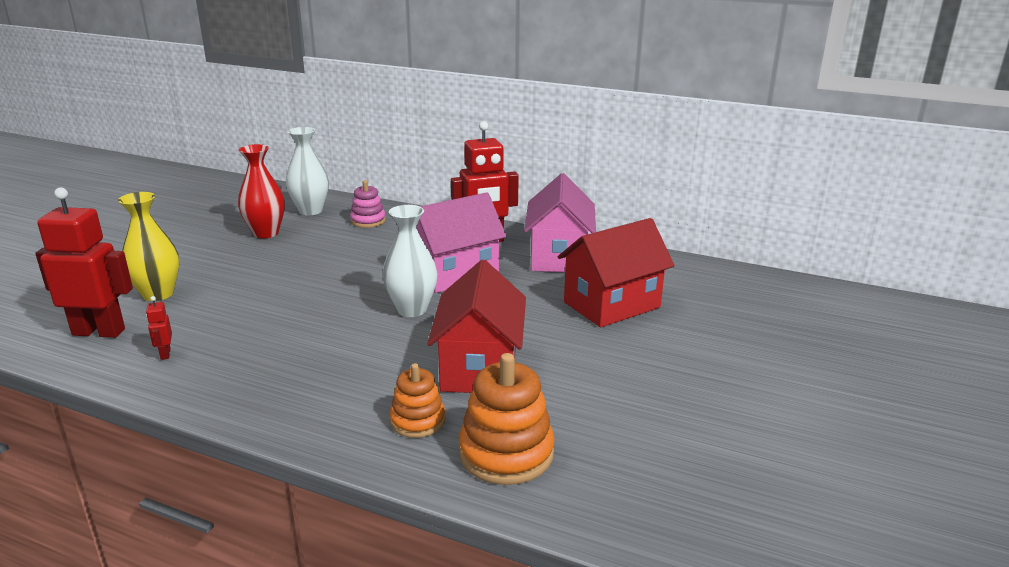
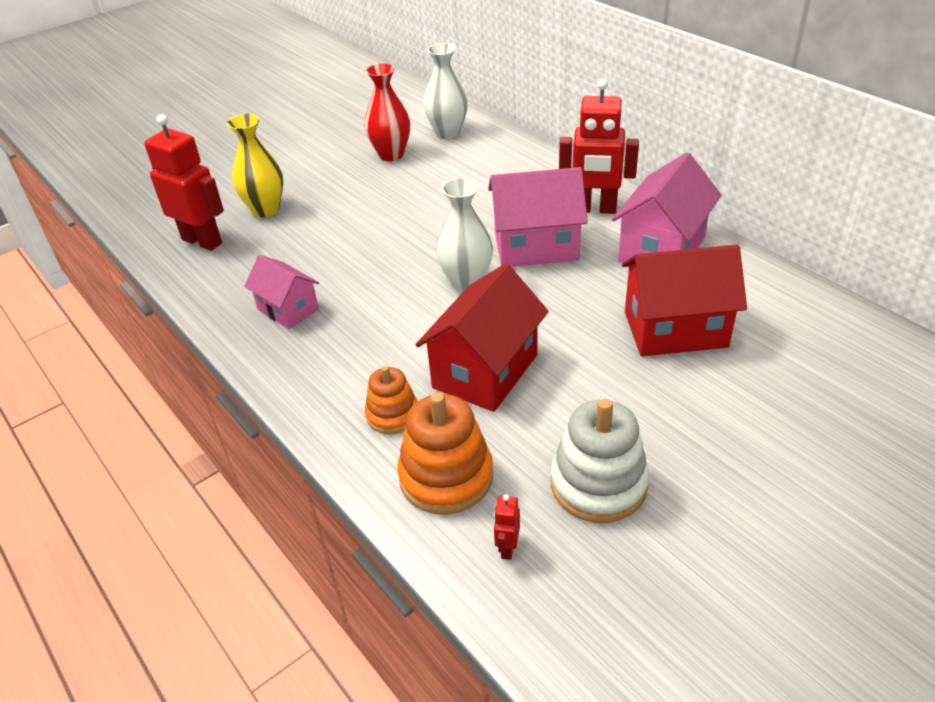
camera: 30 degrees right, 15 degrees up
(165, 354) = (237, 279): red robot -> red robot (507, 548)
(243, 366) = (288, 309): none -> pink house
(368, 221) = (494, 157): pink stacking toy -> none
(639, 420) = (598, 484): none -> white stacking toy

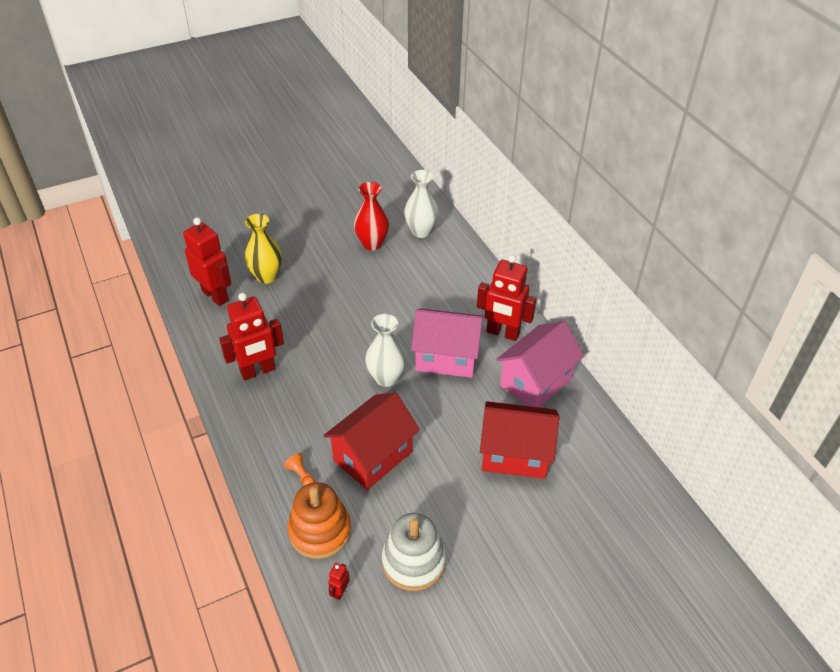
camera: 10 degrees right, 5 degrees up
(288, 309) = (258, 371): pink house -> red robot
(392, 414) = (301, 475): orange stacking toy -> orange pawn

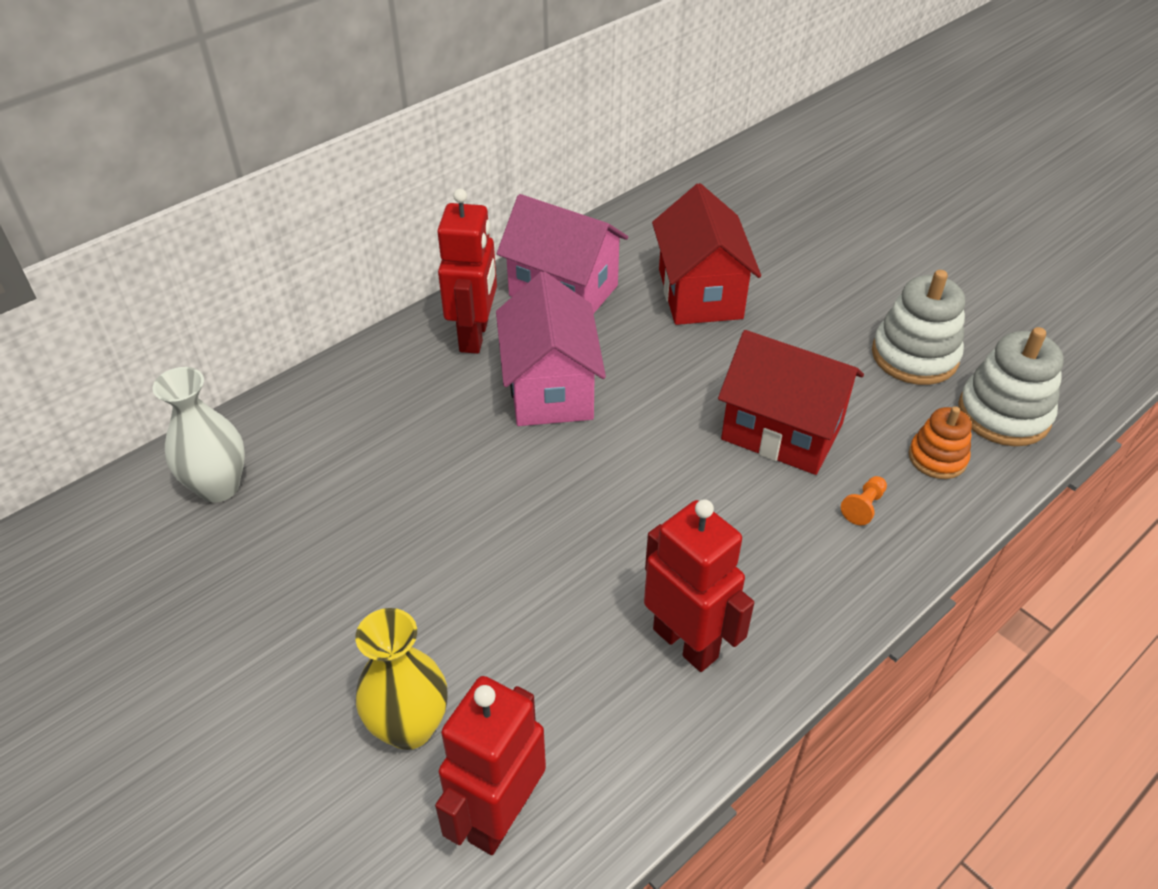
camera: 105 degrees left, 0 degrees up
(320, 531) = (937, 458): orange stacking toy -> orange stacking toy, size x0.61
(340, 591) = (1003, 414): red robot -> white stacking toy
(372, 244) = (268, 558): red vase -> none
(386, 378) = (623, 451): white vase -> none

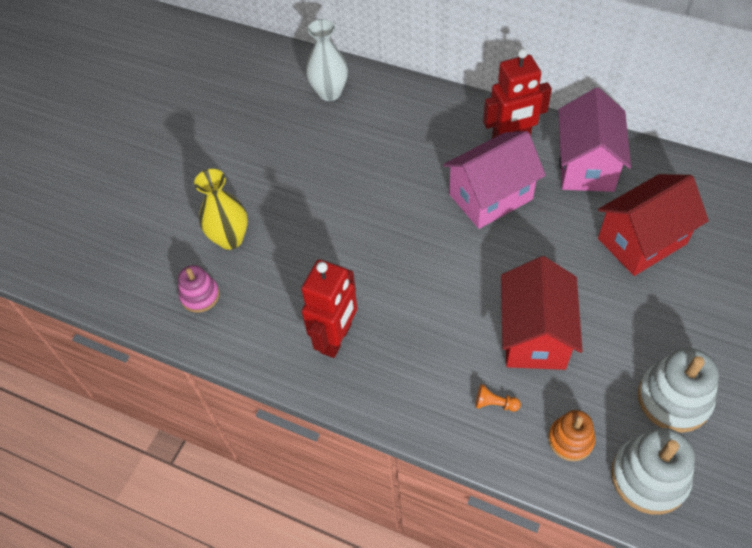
camera: 70 degrees right, 10 degrees up
(499, 815) = (200, 295): red robot -> pink stacking toy

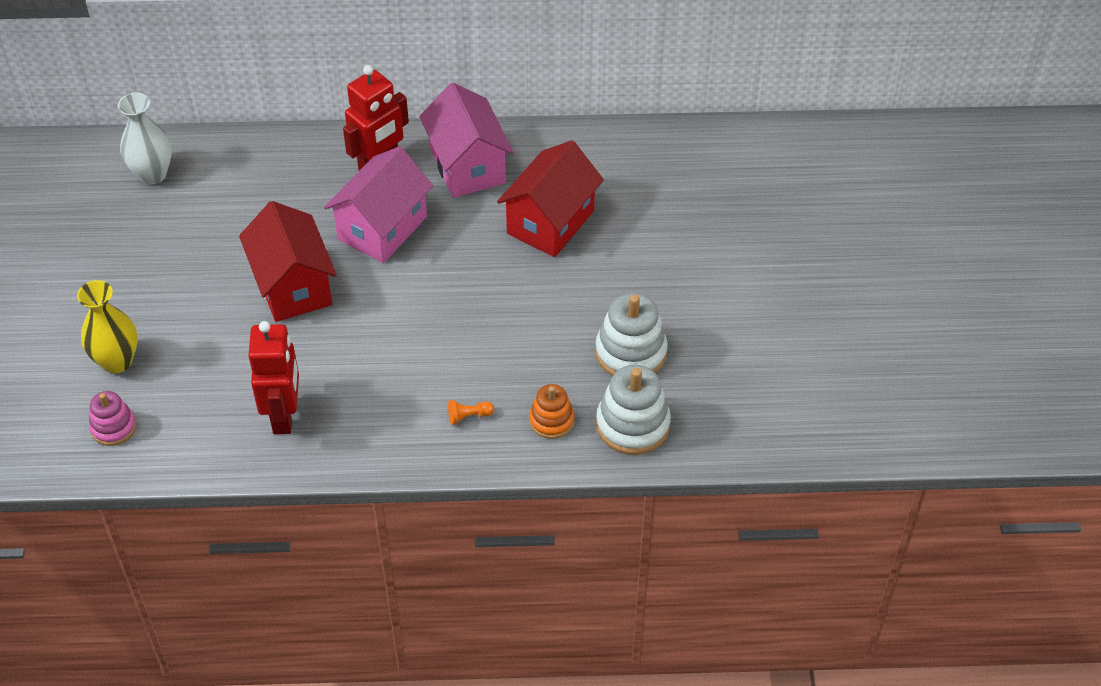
camera: 30 degrees left, 5 degrees down
(534, 335) = (481, 343): red house -> red house (293, 286)

